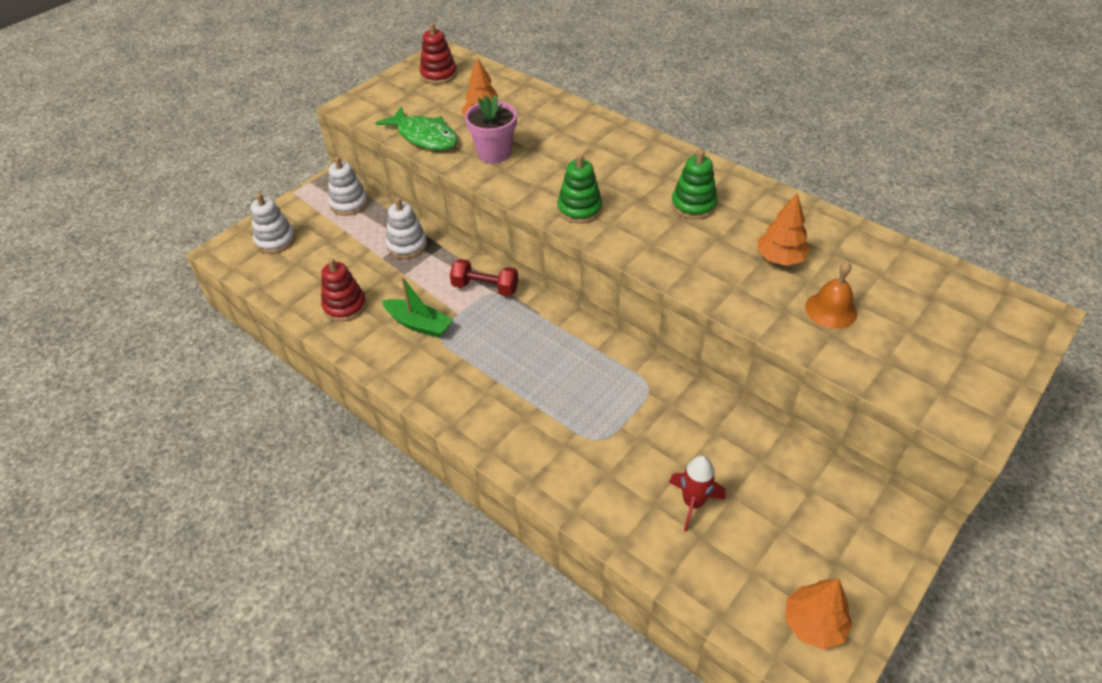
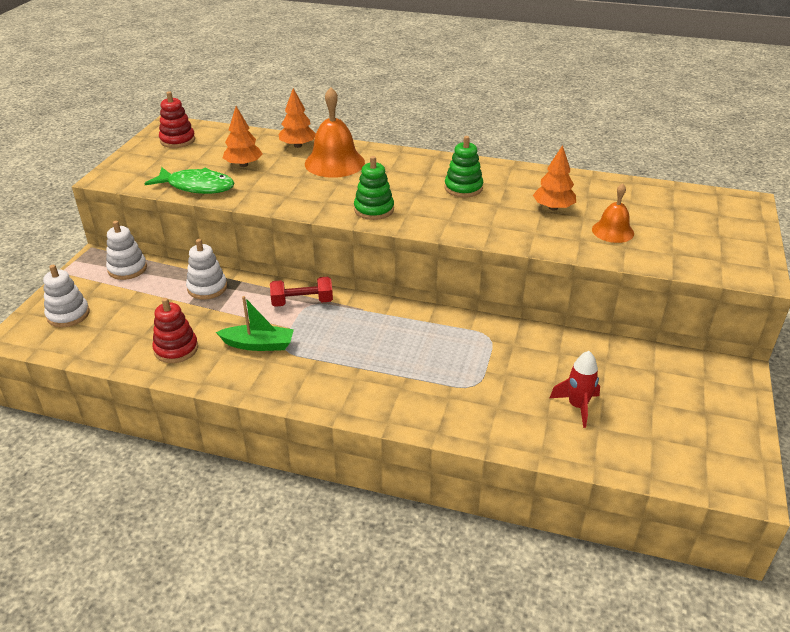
camera: 25 degrees left, 10 degrees down
(494, 153) = (270, 186): pink flower pot -> none
(575, 138) = (334, 163): none -> orange bell
(813, 623) = (717, 457): orange tree -> orange tree (298, 145)

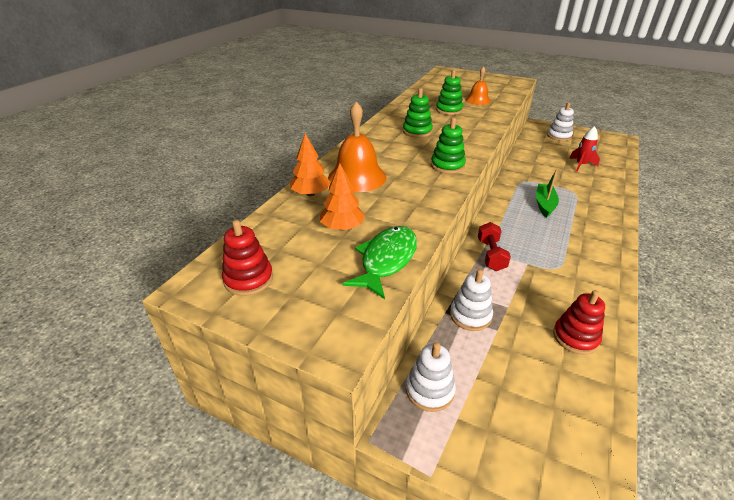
camera: 80 degrees left, 0 degrees up
(68, 315) = (533, 449): white stacking toy -> white stacking toy (559, 136)
(258, 344) = (555, 282): green boat -> green boat (544, 204)
(553, 208) = (449, 110): orange tree -> green stacking toy

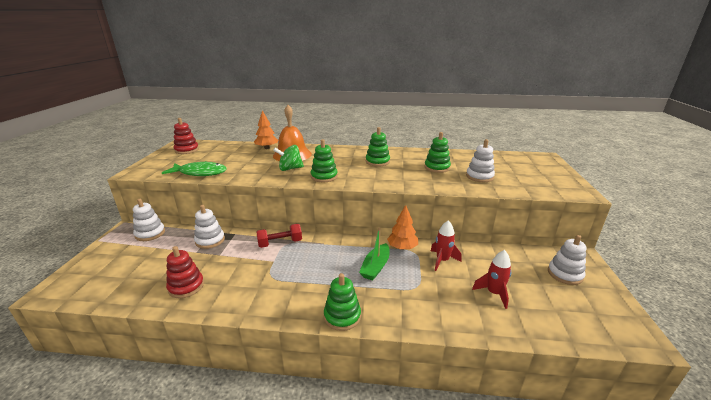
camera: 70 degrees right, 10 degrees down
(342, 227) = (232, 159): orange tree -> orange tree (402, 247)
(410, 183) = (290, 169): none -> green spinning top
(478, 100) = (479, 177): orange bell -> white stacking toy
(537, 172) = (442, 260): none -> red rocket
(544, 204) = (375, 267): green boat -> green boat turned 120 degrees clockwise
(615, 234) = (342, 316): none -> green stacking toy

